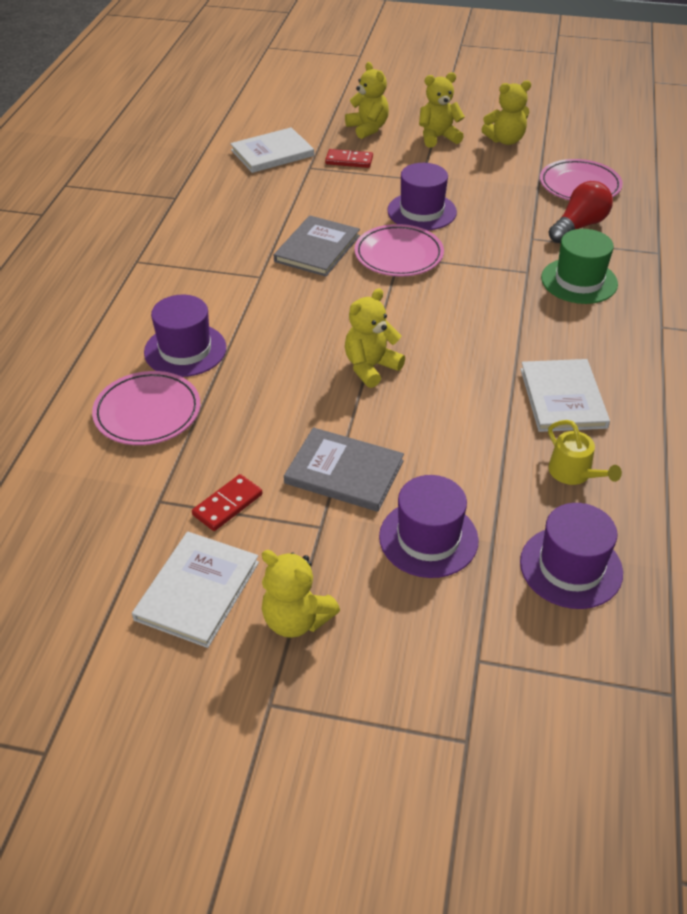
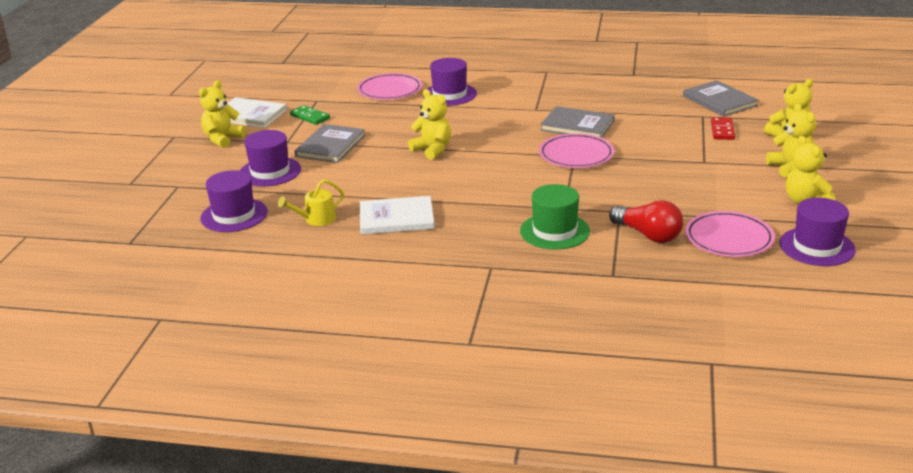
camera: 90 degrees right, 15 degrees down
(227, 505) = (310, 117): red domino -> green domino
(272, 153) = (719, 101): white book -> grey book
(422, 211) = (648, 163): purple hat -> purple hat (817, 246)

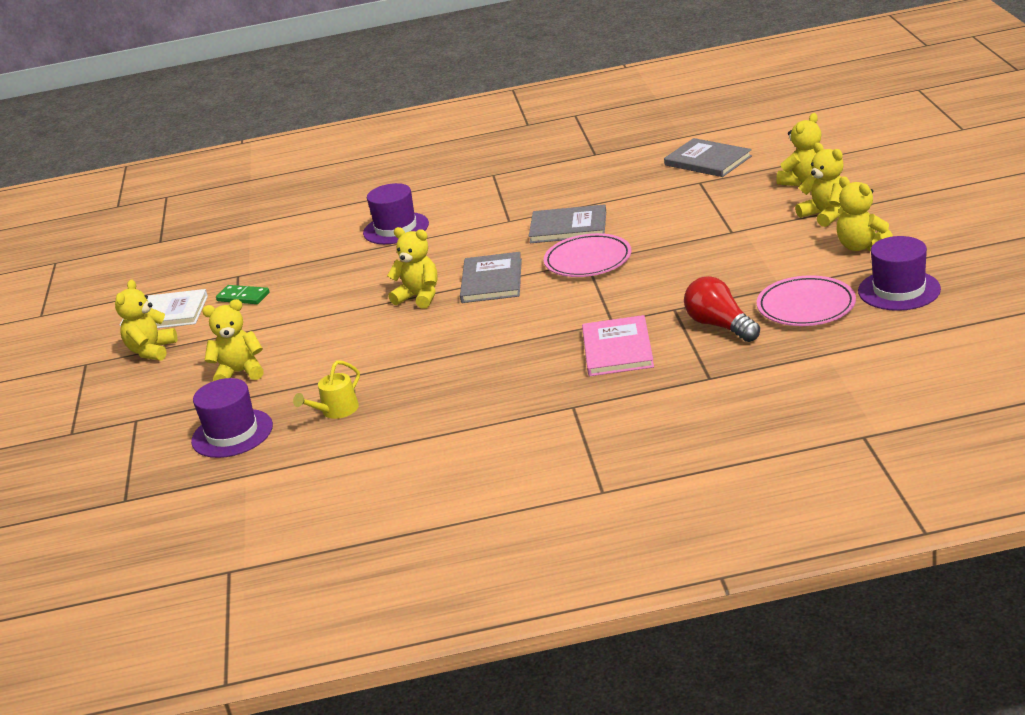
camera: 15 degrees left, 0 degrees up
(270, 172) = (240, 373): purple hat -> yellow teddy bear
(330, 146) = (293, 324): grey book -> grey book (492, 280)
(390, 90) = (320, 242): pink plate -> none
(396, 218) = (430, 384): white book -> none
(554, 231) = (617, 349): green hat -> pink book
(648, 235) = (720, 325): red light bulb -> red light bulb turned 150 degrees counterclockwise
(722, 130) = (730, 193): red domino -> none

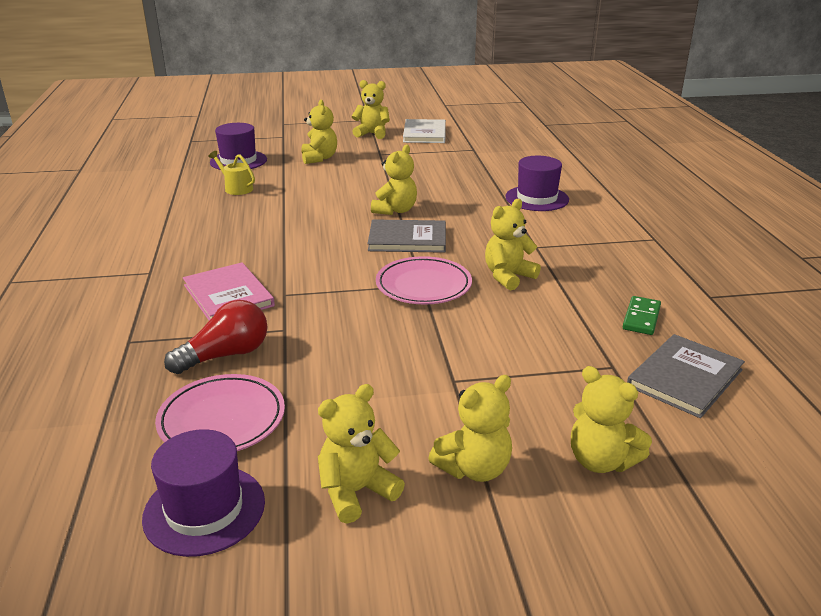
camera: 85 degrees right, 0 degrees up
(243, 297) = (436, 153): green domino -> green domino (641, 318)
(568, 227) = (508, 276): grey book -> yellow teddy bear
(617, 349) = (228, 295): pink book -> pink book turned 60 degrees clockwise

